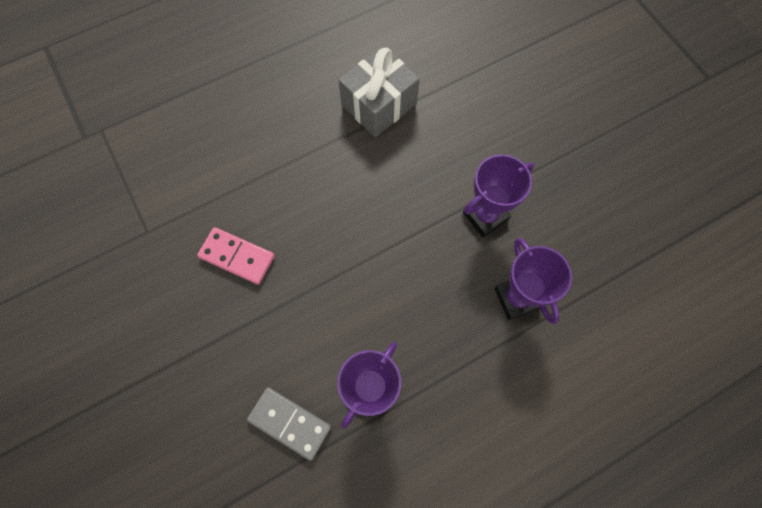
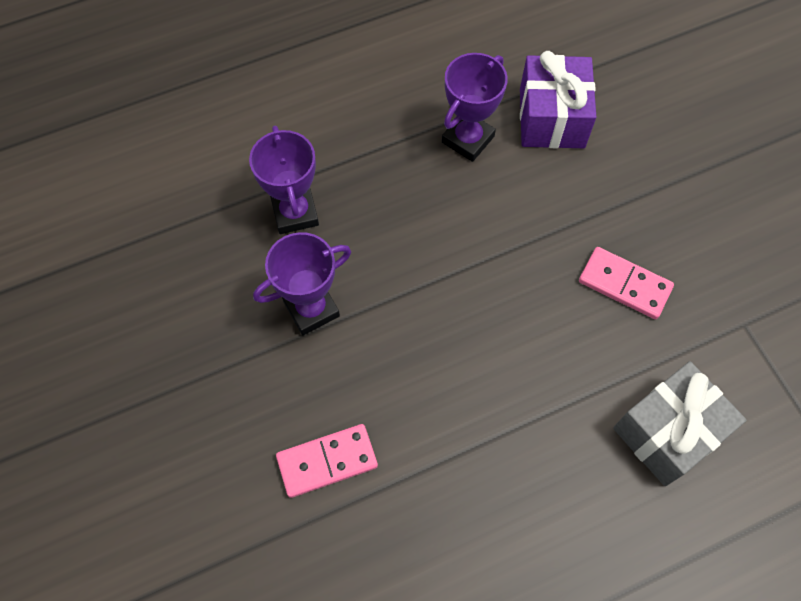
camera: 175 degrees left, 5 degrees down
(290, 423) = (552, 118): grey domino -> purple gift
(379, 104) = (435, 487): grey gift -> grey gift (668, 432)
(453, 114) = (327, 461): none -> pink domino

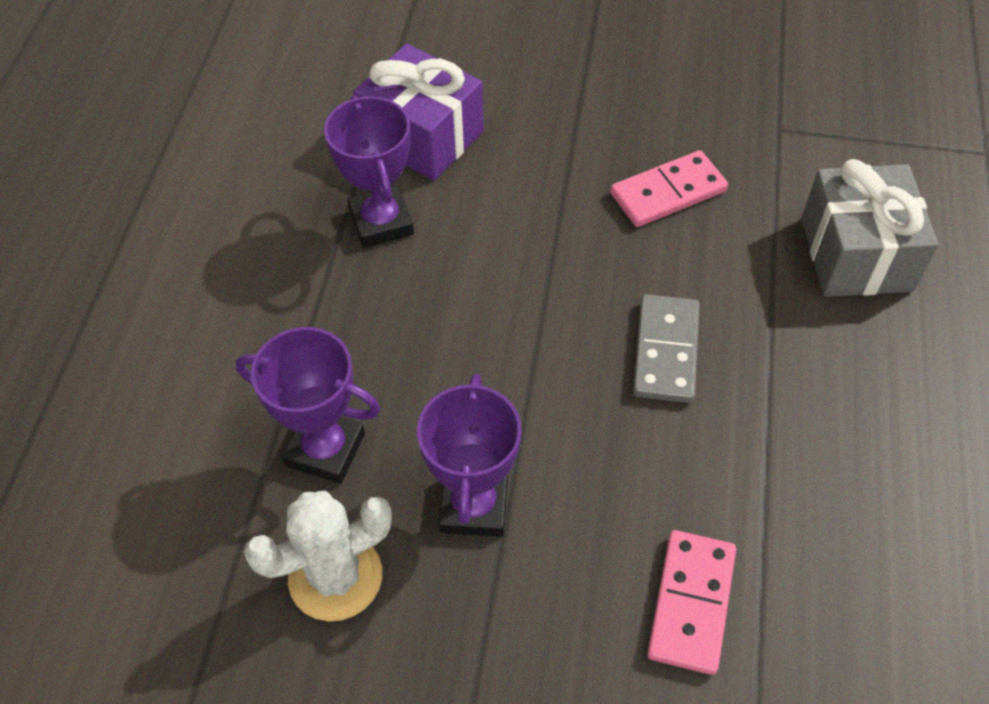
camera: 55 degrees left, 10 degrees down
(224, 267) = (335, 576): none -> white cactus
(493, 353) = (666, 351): none -> grey domino

